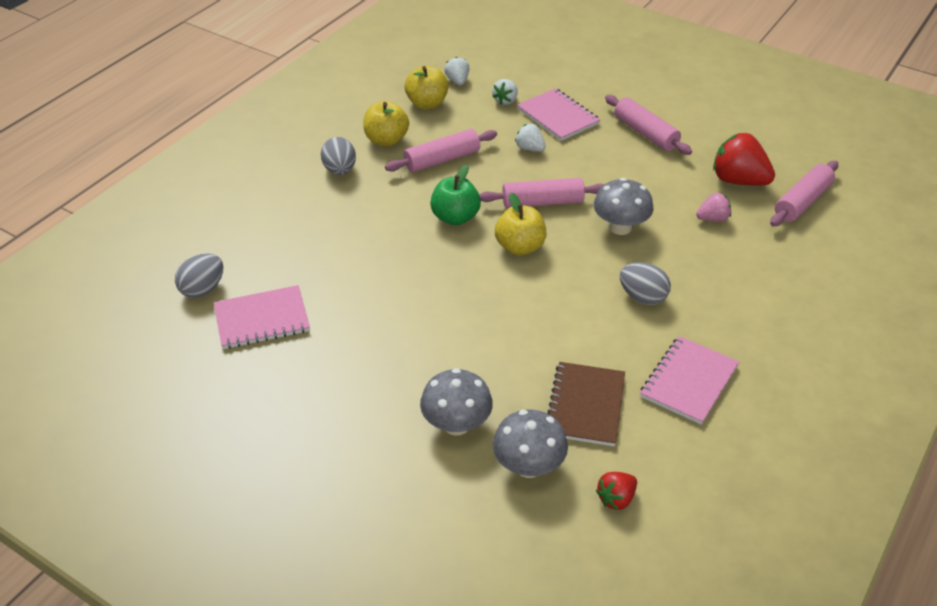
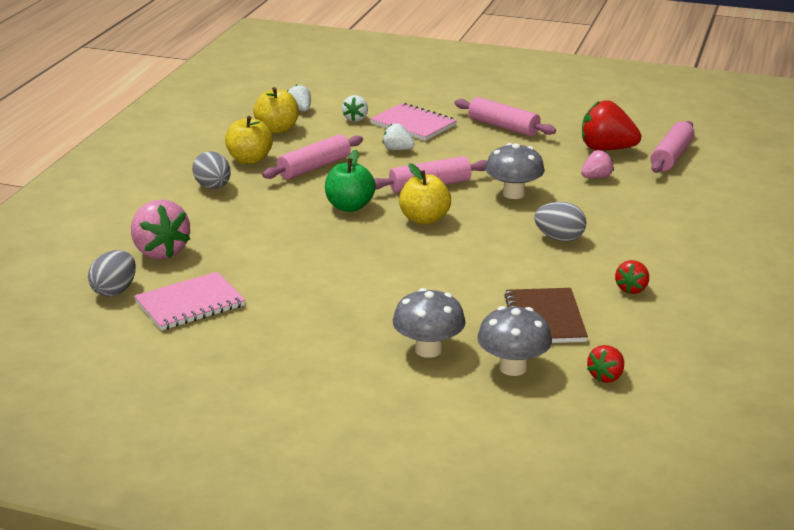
camera: 15 degrees left, 15 degrees down
(261, 246) = (160, 251): none -> pink strawberry
(689, 381) = (631, 289): pink notebook -> red strawberry

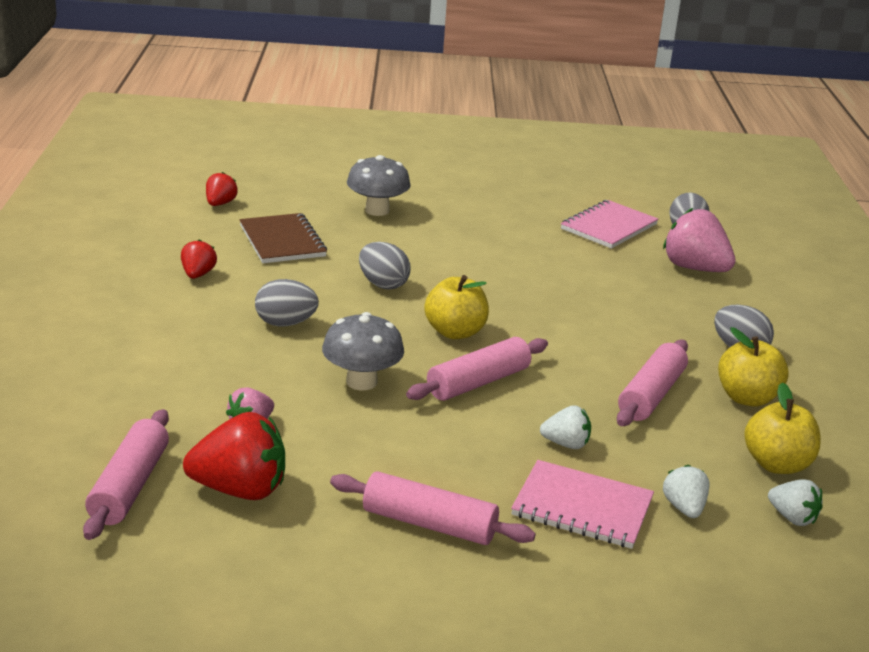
camera: 160 degrees right, 0 degrees up
(349, 206) = (554, 340): green apple -> none
(463, 263) = (383, 284): none -> grey egg
(513, 367) = (300, 204): grey mushroom -> none

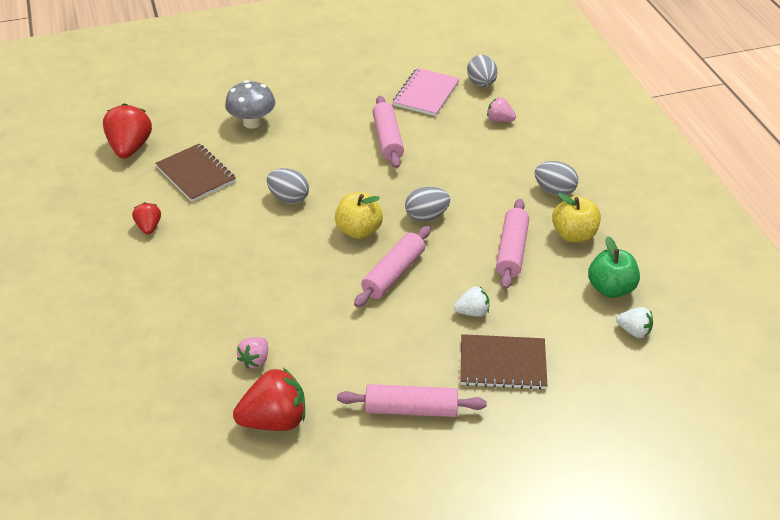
camera: 15 degrees left, 15 degrees up
(129, 486) = (197, 441): pink rolling pin -> pink rolling pin (387, 139)
(220, 204) = (130, 148): red strawberry -> red strawberry, size x1.84
(285, 323) = (236, 257): grey egg -> grey egg (426, 216)
(361, 382) = (314, 297): grey mushroom -> none
(582, 507) = (502, 364): pink notebook -> brown notebook
(684, 508) = (566, 344): white strawberry -> none
(694, 268) = (499, 120): pink strawberry -> pink strawberry, size x0.54
(776, 464) = (610, 288): yellow apple -> green apple

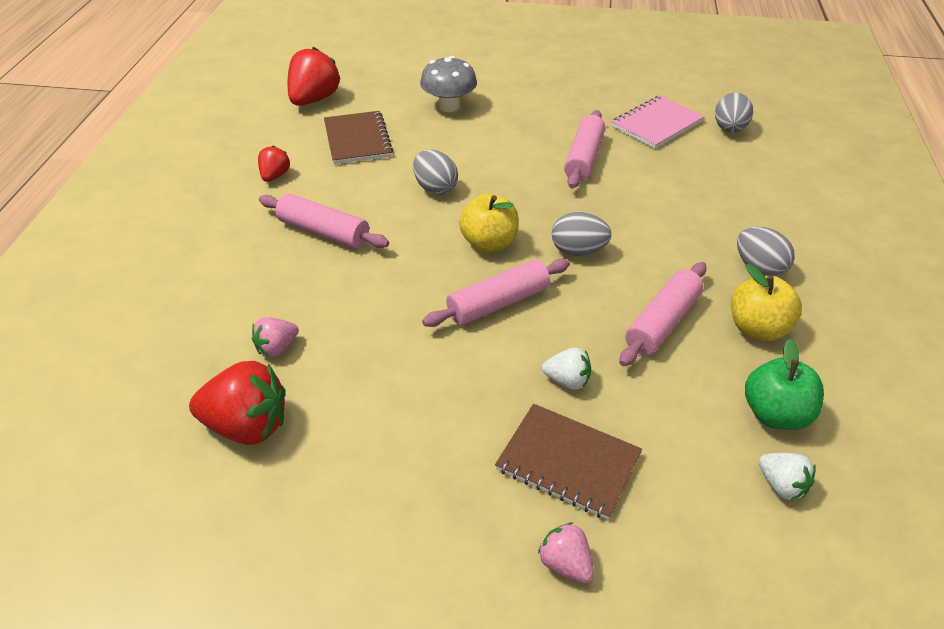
camera: 25 degrees right, 0 degrees up
(411, 409) = (413, 477): pink rolling pin -> pink rolling pin (323, 232)
(499, 120) = (730, 172): pink strawberry -> pink strawberry (565, 564)

